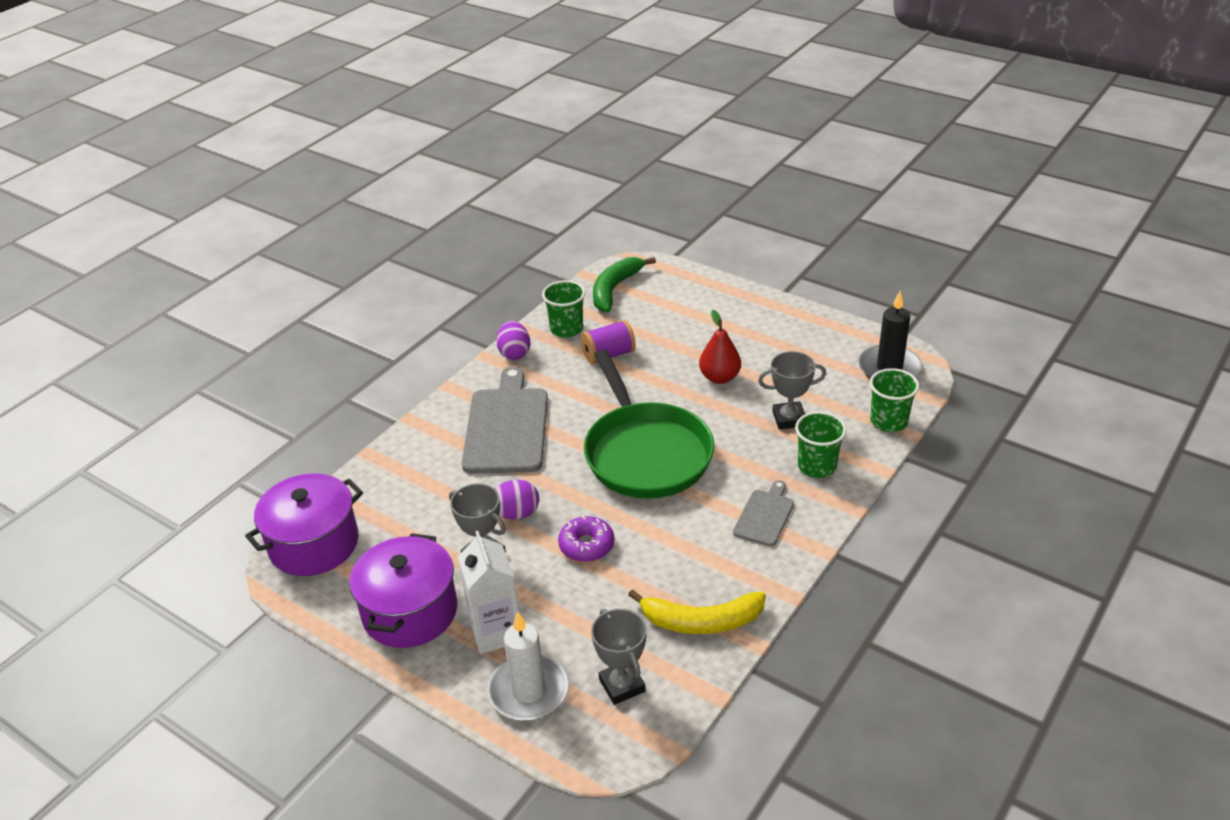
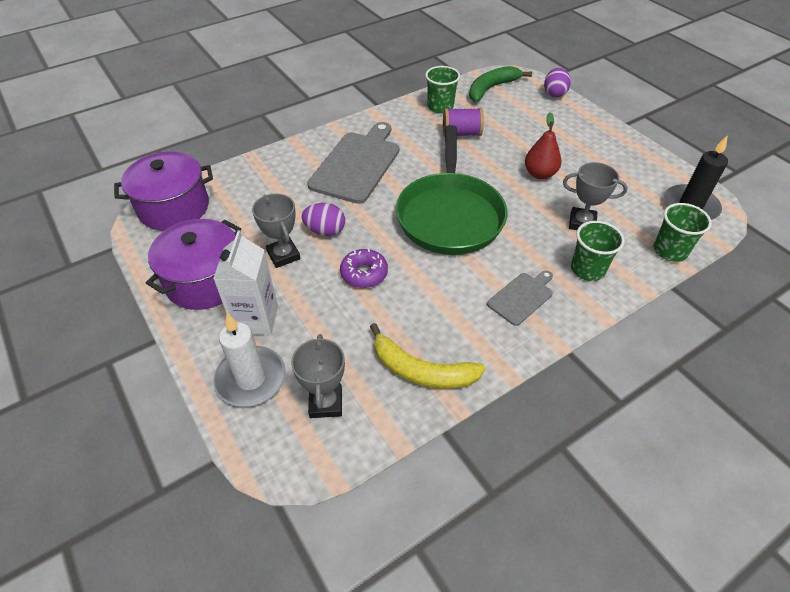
camera: 20 degrees right, 10 degrees up
(514, 353) = (393, 114): purple egg -> purple egg (554, 94)

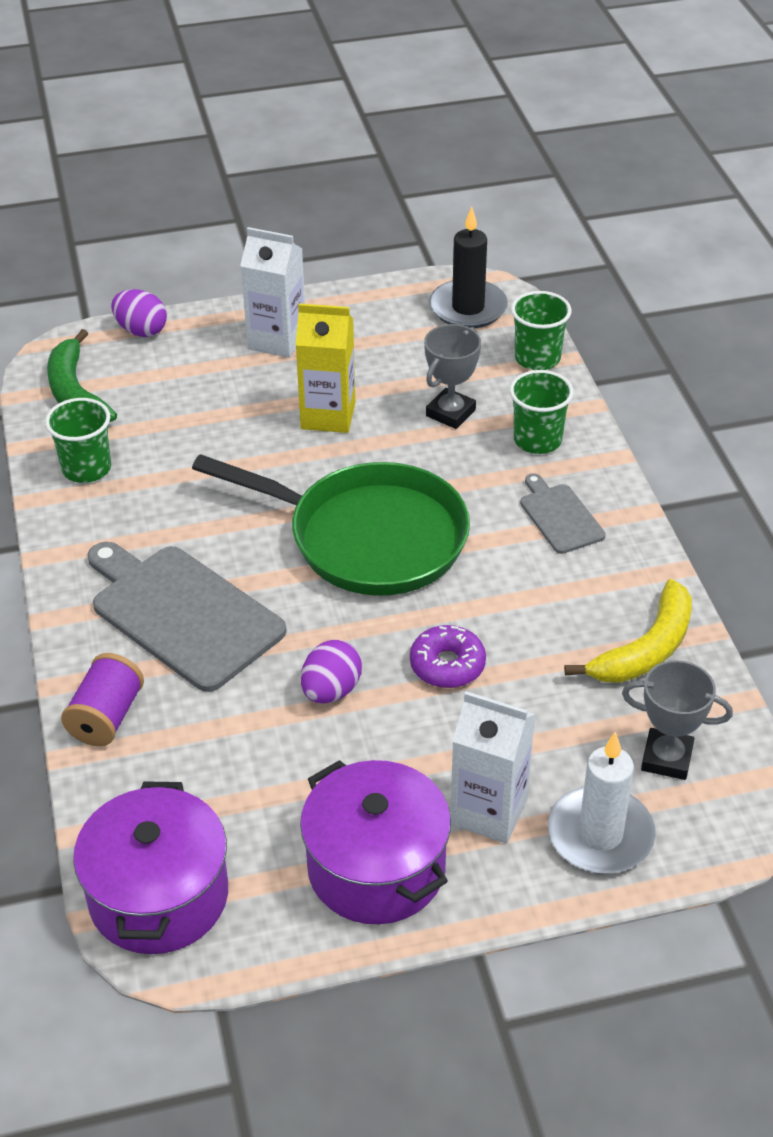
camera: 70 degrees left, 5 degrees down
(283, 255) = (363, 754): grey trophy -> none
(461, 134) = (178, 466): purple spool -> purple spool (106, 717)
(540, 174) = (328, 416): red pear -> yellow carton
(587, 139) = (277, 340): none -> white carton

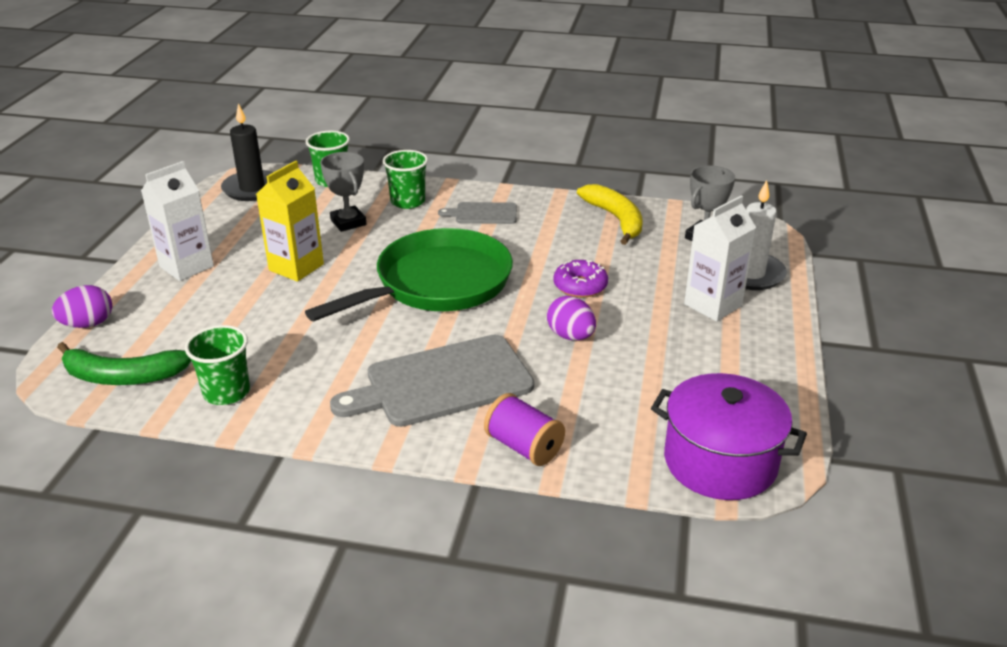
camera: 65 degrees left, 10 degrees down
(376, 868) = (738, 359): purple pot -> none

